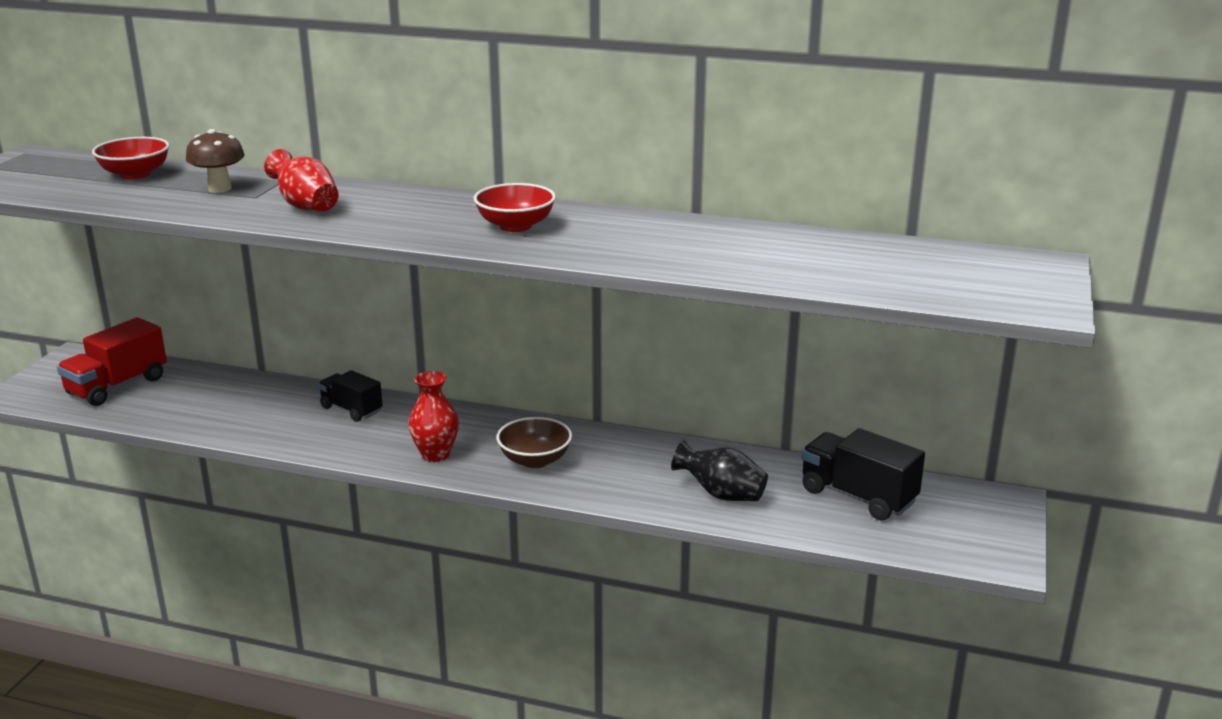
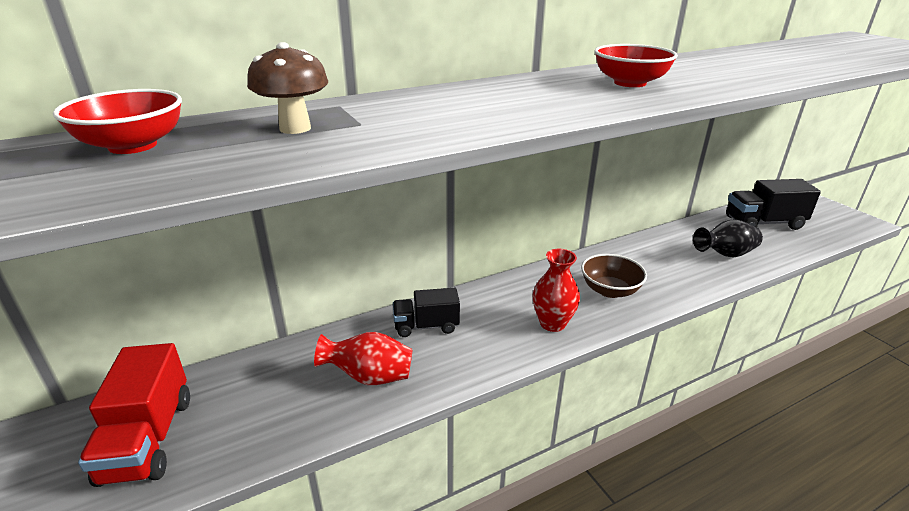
camera: 45 degrees left, 5 degrees up
(306, 206) = (437, 116): red vase -> red vase (369, 377)

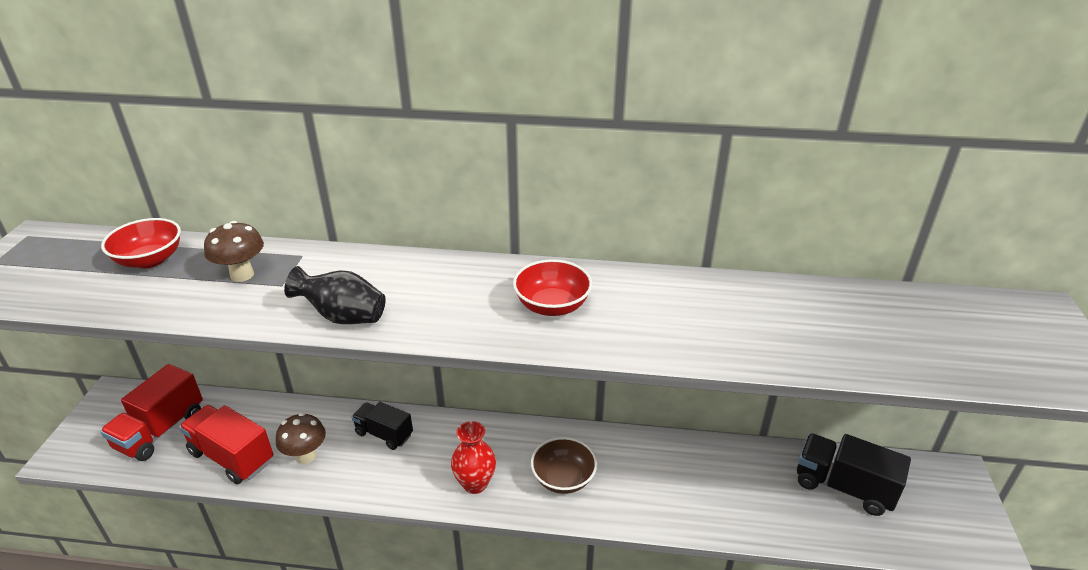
camera: 35 degrees right, 5 degrees up
(282, 418) = (232, 457): none -> red truck
(369, 377) = (306, 456): red vase -> brown mushroom
(725, 254) = (734, 501): black vase -> black vase (343, 317)

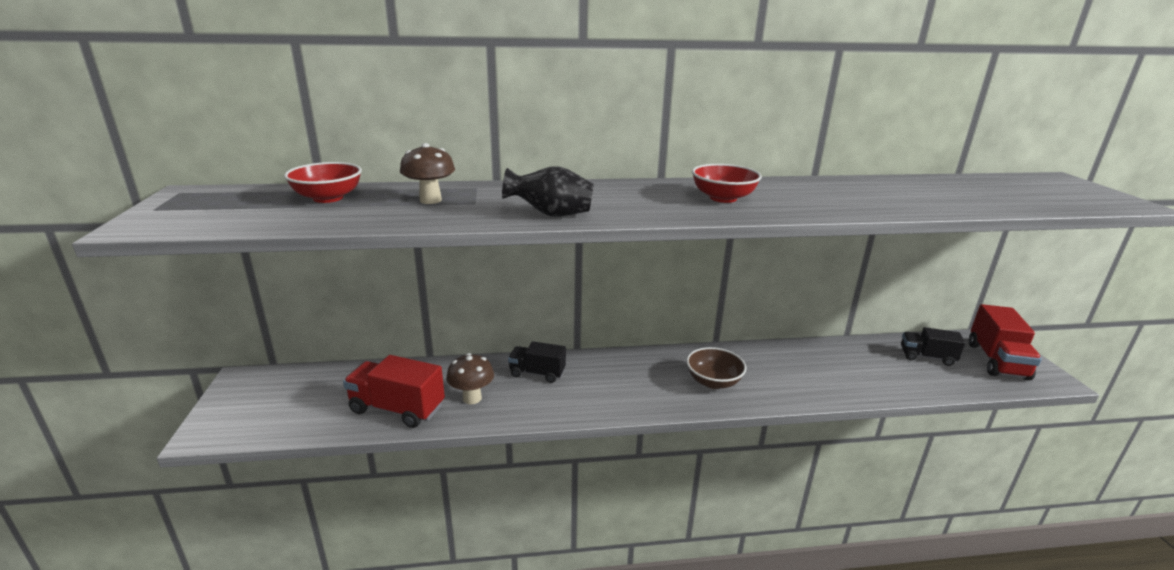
camera: 15 degrees left, 10 degrees down
(161, 430) = (310, 399): red truck -> red truck (997, 361)
(475, 484) = (641, 395): red vase -> none
(843, 487) = (926, 357): black truck -> black truck, size x0.65

